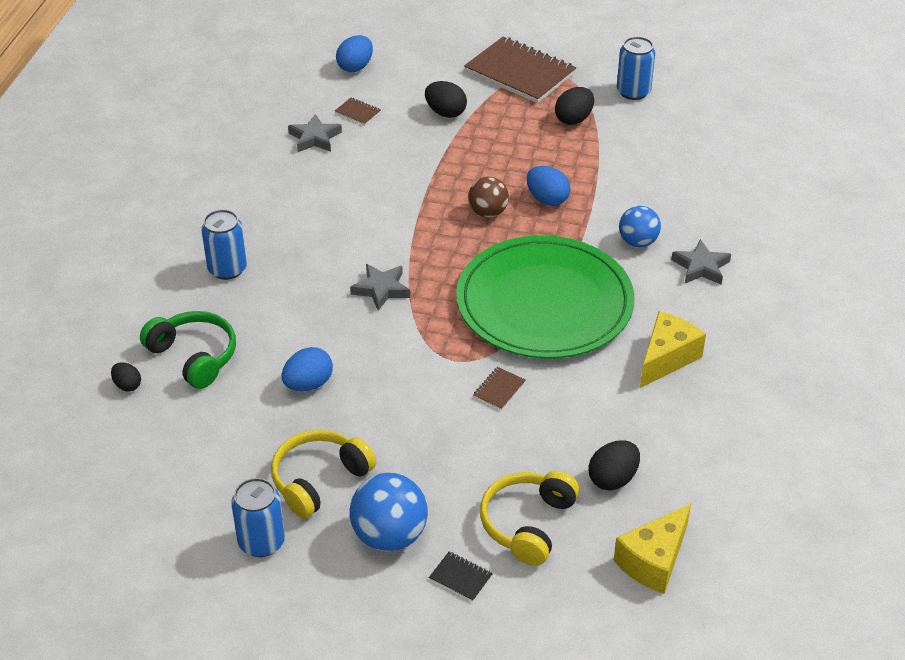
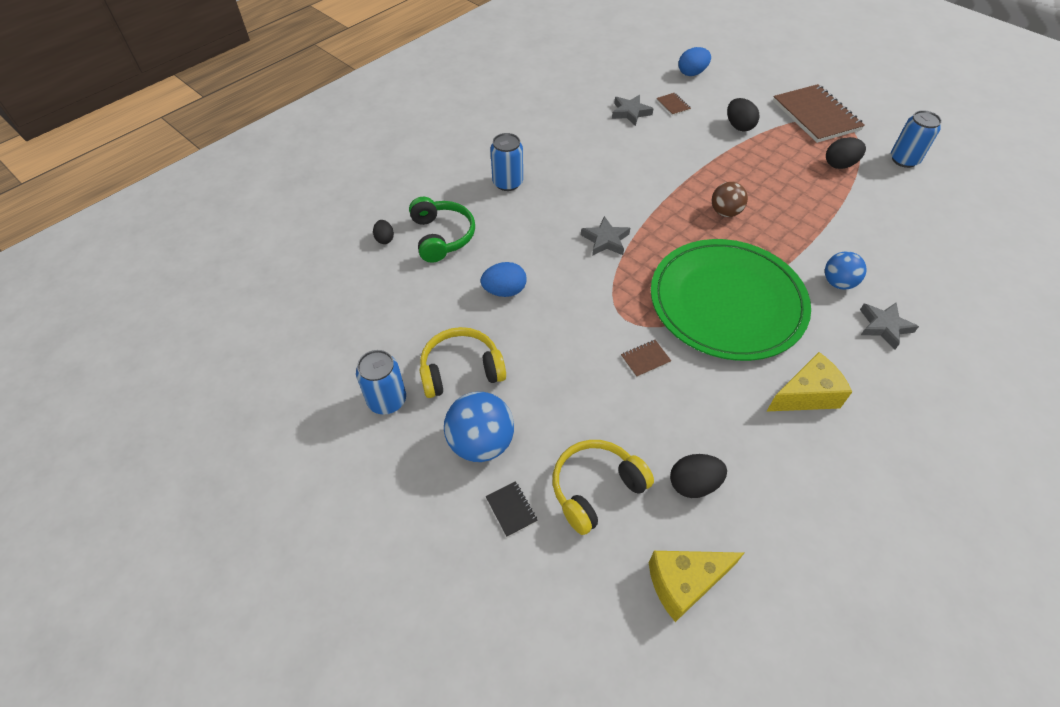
camera: 30 degrees right, 10 degrees up
(547, 199) = (780, 219): blue egg -> none

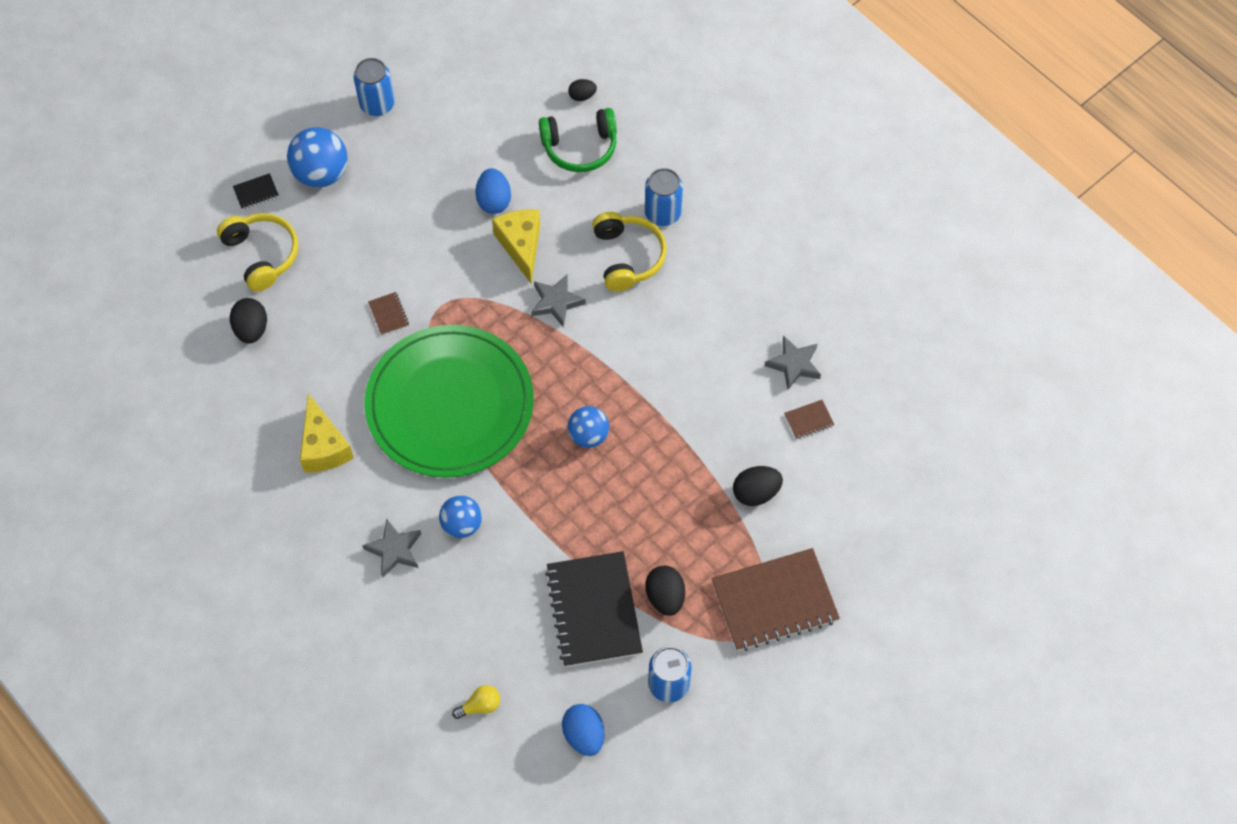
camera: 95 degrees right, 10 degrees up
(461, 370) = (401, 161): yellow headphones -> yellow headphones (627, 257)
(684, 583) = (171, 305): yellow cheese -> yellow cheese (521, 246)
(692, 73) = (887, 461): blue egg -> blue egg (584, 735)
(725, 212) = (588, 435): brown ball -> blue ball
(870, 200) = (594, 610): none -> black notebook
(985, 257) = (480, 706): none -> yellow light bulb

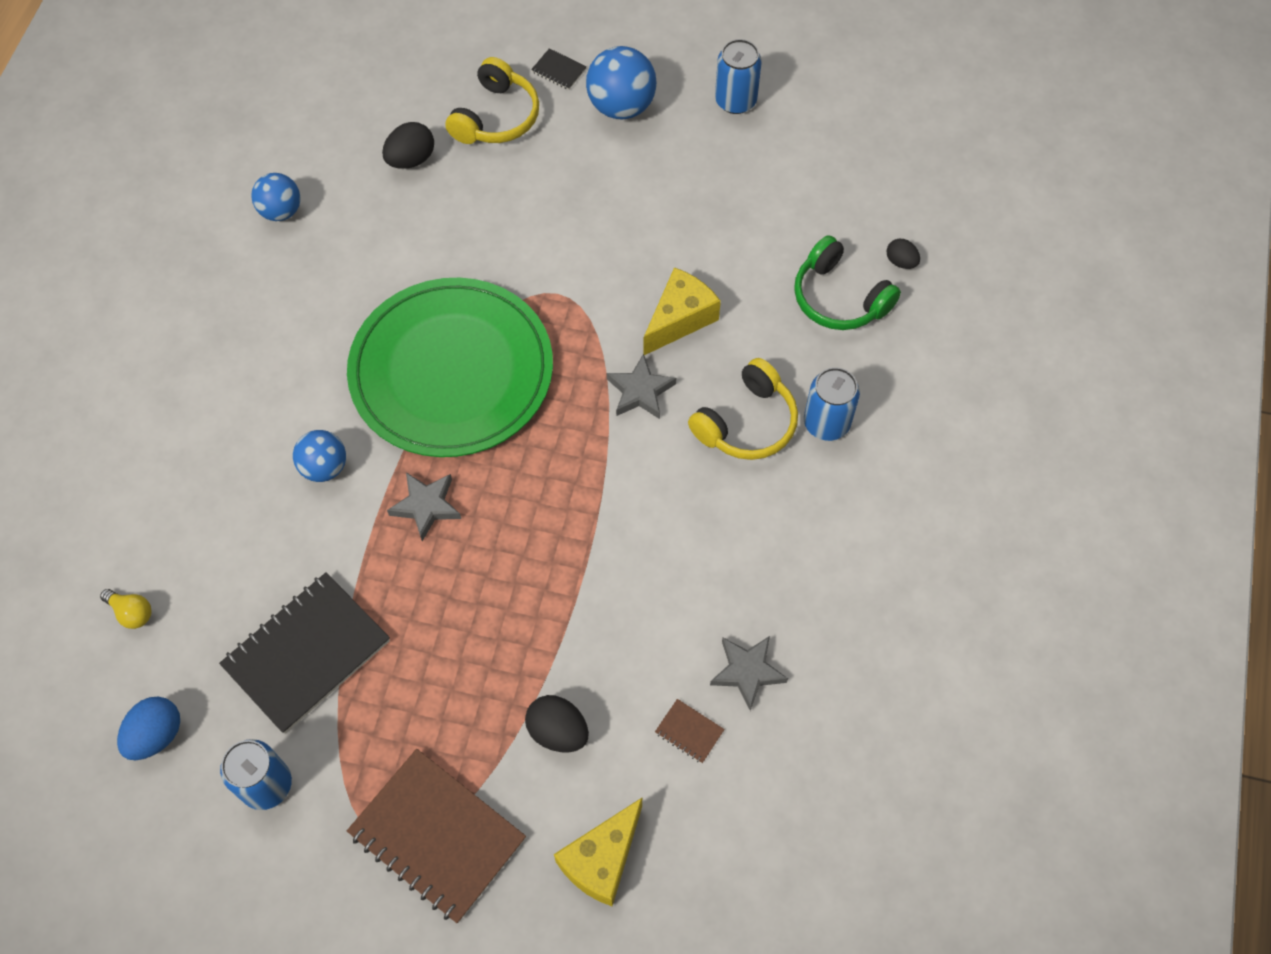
camera: 55 degrees right, 0 degrees up
(324, 446) = (328, 295): yellow cheese -> yellow cheese (602, 860)
(389, 314) = (512, 257): brown notebook -> none
(394, 550) = (257, 426): grey star -> grey star (426, 506)
(494, 201) = (711, 263): blue egg -> none
(588, 435) = (507, 519): blue ball -> blue ball (281, 211)
(665, 597) = (368, 715): black egg -> none

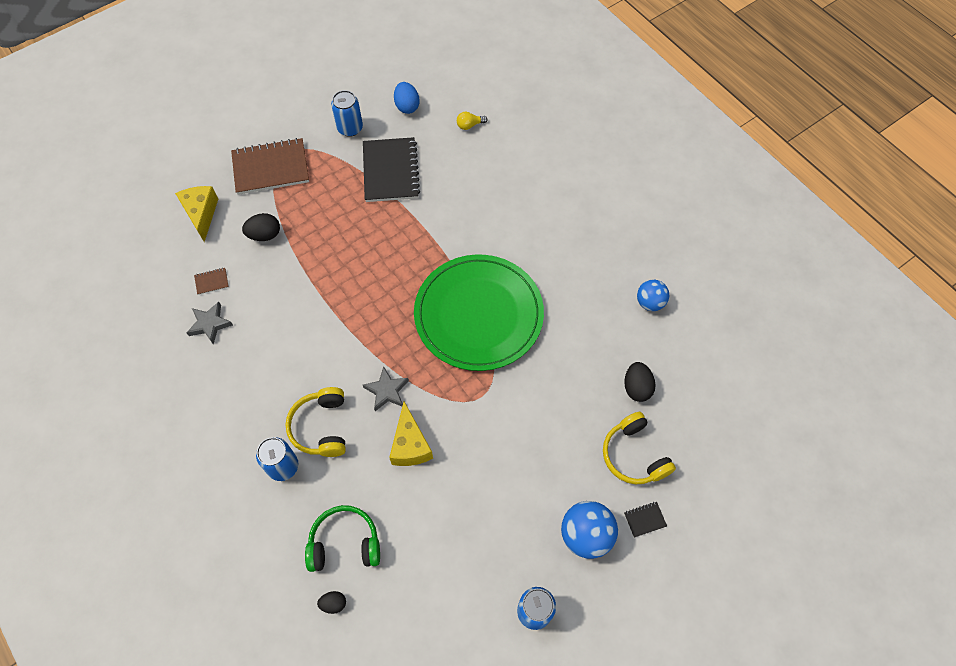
camera: 130 degrees right, 0 degrees up
(324, 467) = (474, 230): blue ball -> none
(426, 506) = (415, 256): grey star -> none

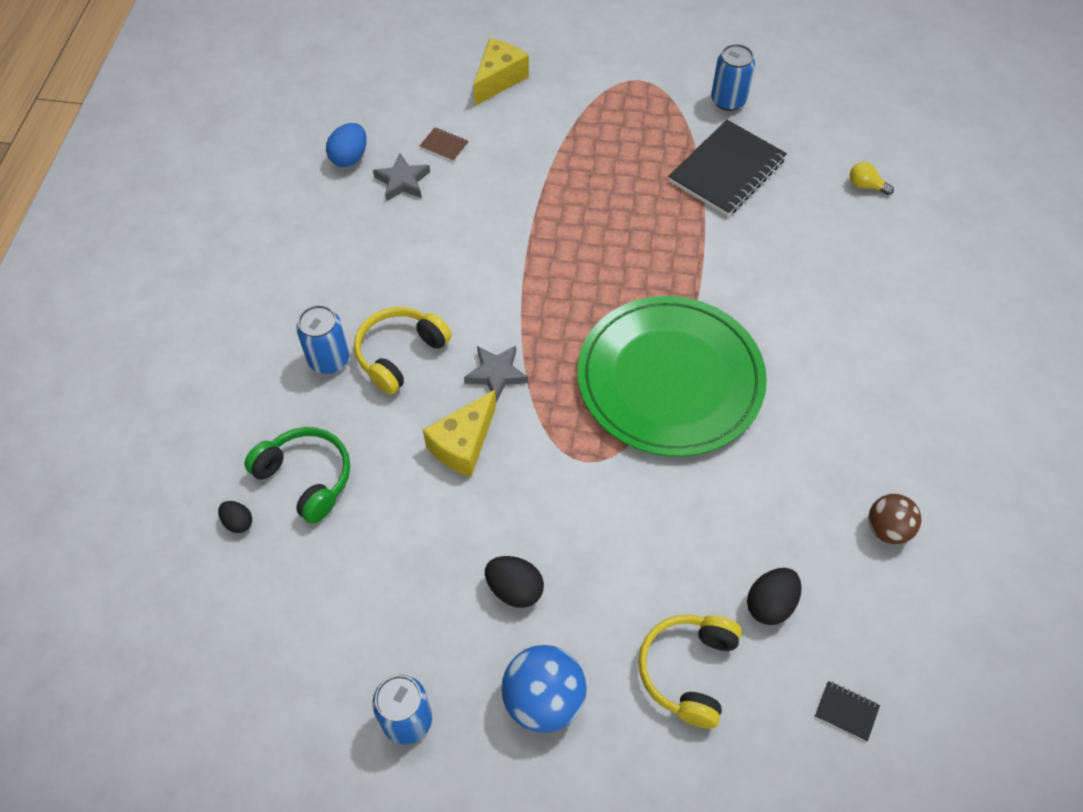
camera: 45 degrees right, 5 degrees down
(265, 235) = (536, 140): black egg -> black egg (514, 589)
(271, 168) = (608, 83): brown notebook -> none
(407, 106) = (813, 120): blue egg -> blue egg (349, 157)
(644, 520) = (626, 749): black notebook -> black notebook (846, 711)
(650, 302) = (887, 529): blue ball -> brown ball

